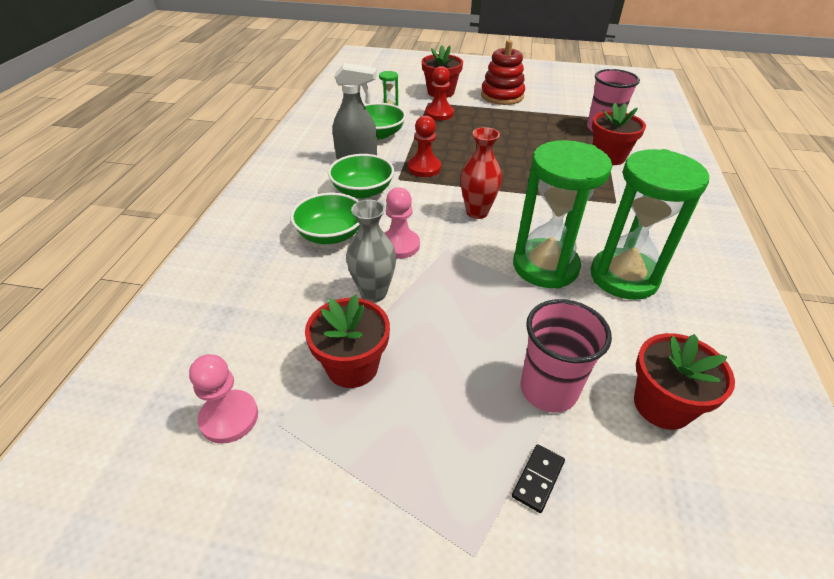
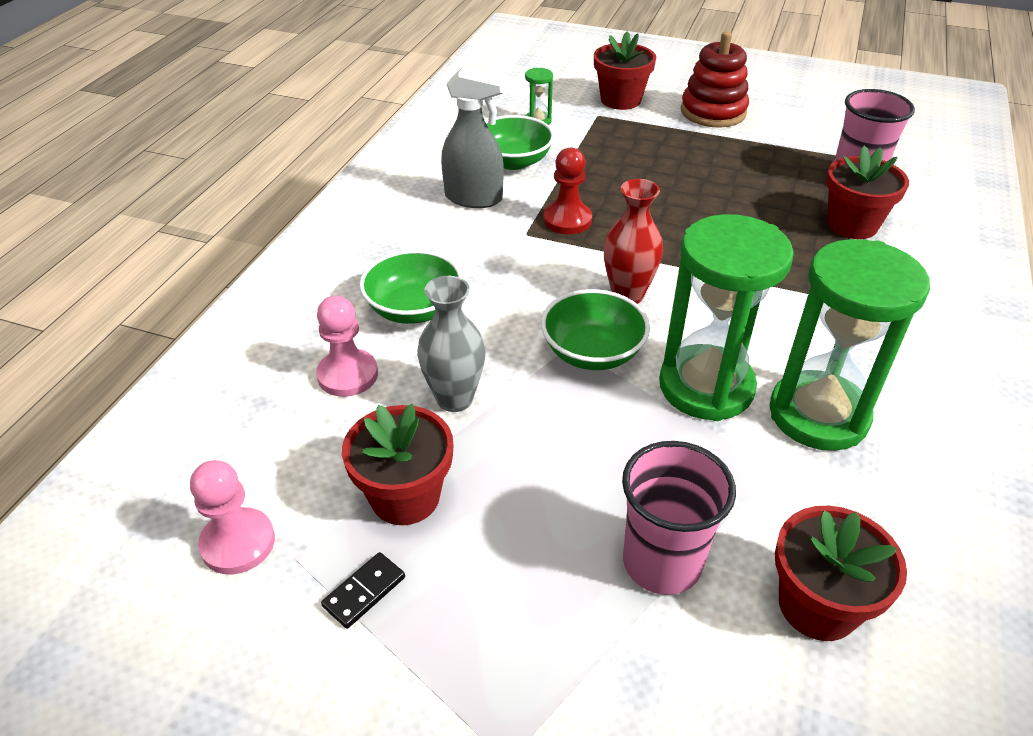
camera: 10 degrees right, 0 degrees up
(362, 191) = (471, 248): green bowl -> green bowl (592, 352)
(399, 245) = (505, 334): pink pawn -> pink pawn (348, 375)
(439, 114) = (610, 135): red pawn -> none
(538, 479) = (615, 678): black domino -> black domino (364, 592)

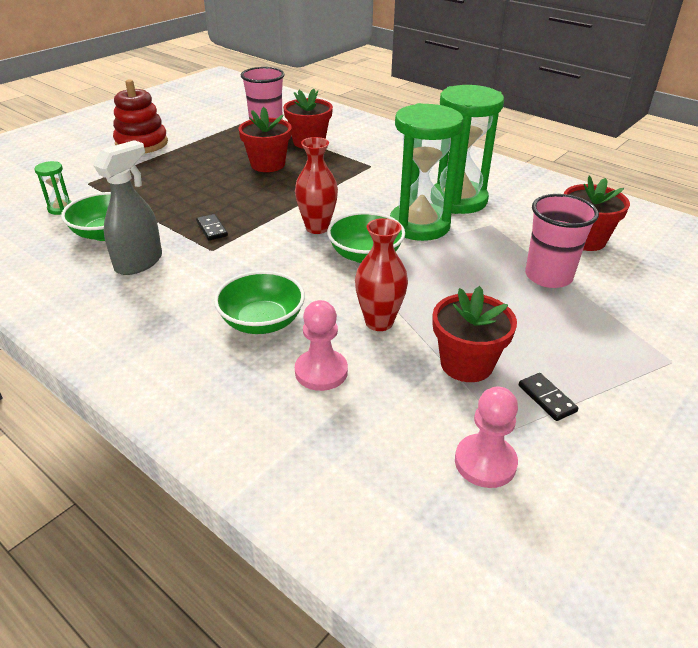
camera: 70 degrees left, 5 degrees down
(455, 399) = (379, 322): grey vase -> red vase
(567, 220) = (212, 229): red pawn -> black domino
(620, 100) = (79, 169): red flower pot -> red flower pot (267, 164)

